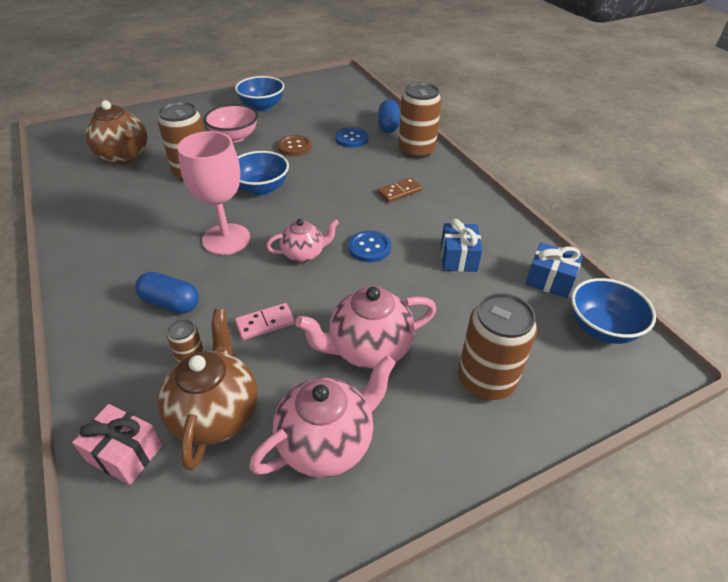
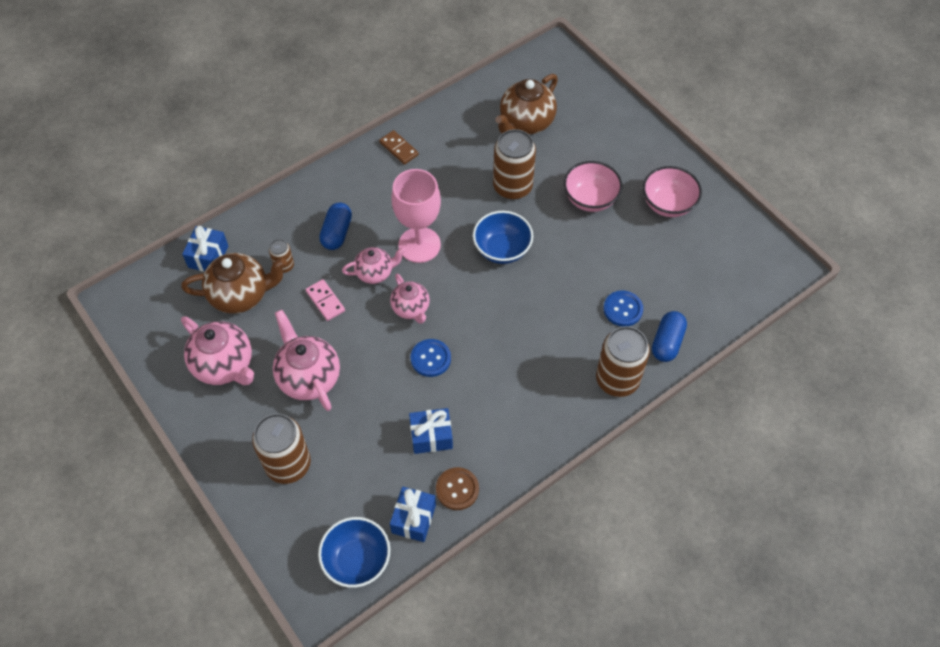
camera: 80 degrees right, 15 degrees up
(125, 453) = (208, 256): pink gift -> blue gift
(245, 276) = (375, 273): none -> pink teapot
(262, 106) = (668, 204): blue bowl -> pink bowl
(294, 147) = (587, 258): brown button -> brown button (457, 489)
(388, 125) = (667, 342): blue capsule -> blue capsule turned 60 degrees counterclockwise
(399, 192) = (528, 372): brown domino -> brown domino (399, 149)

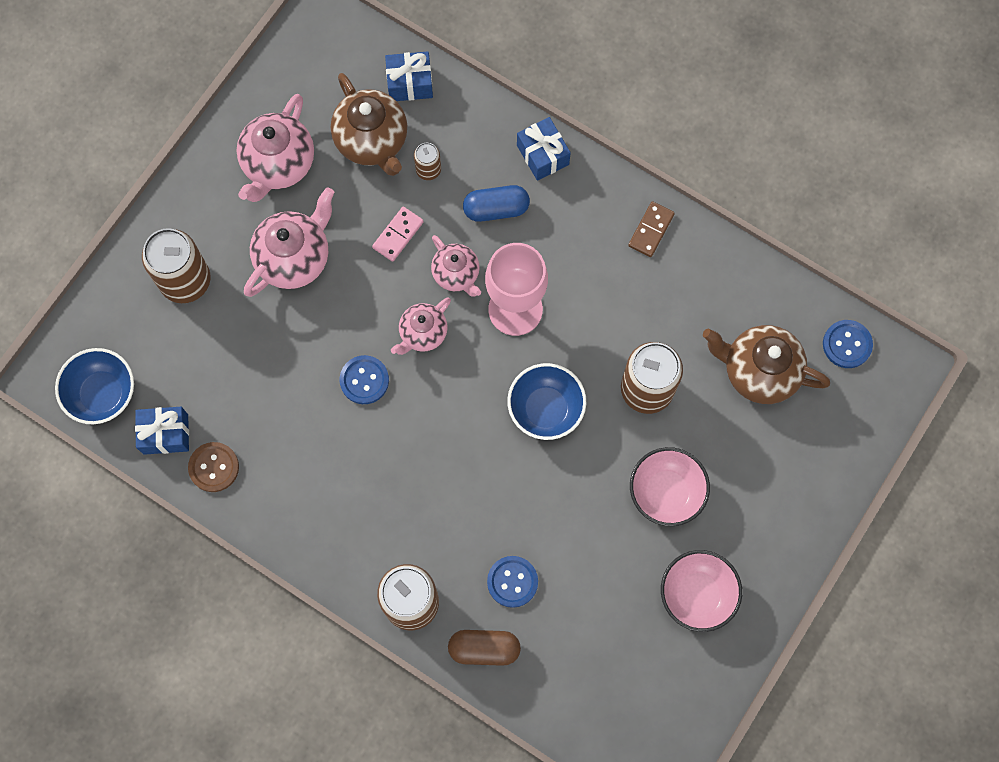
camera: 70 degrees right, 15 degrees up
(431, 436) = (267, 417): blue gift -> blue gift (542, 155)
(527, 73) = (847, 344): none -> blue button
(667, 342) = (484, 649): blue capsule -> brown capsule

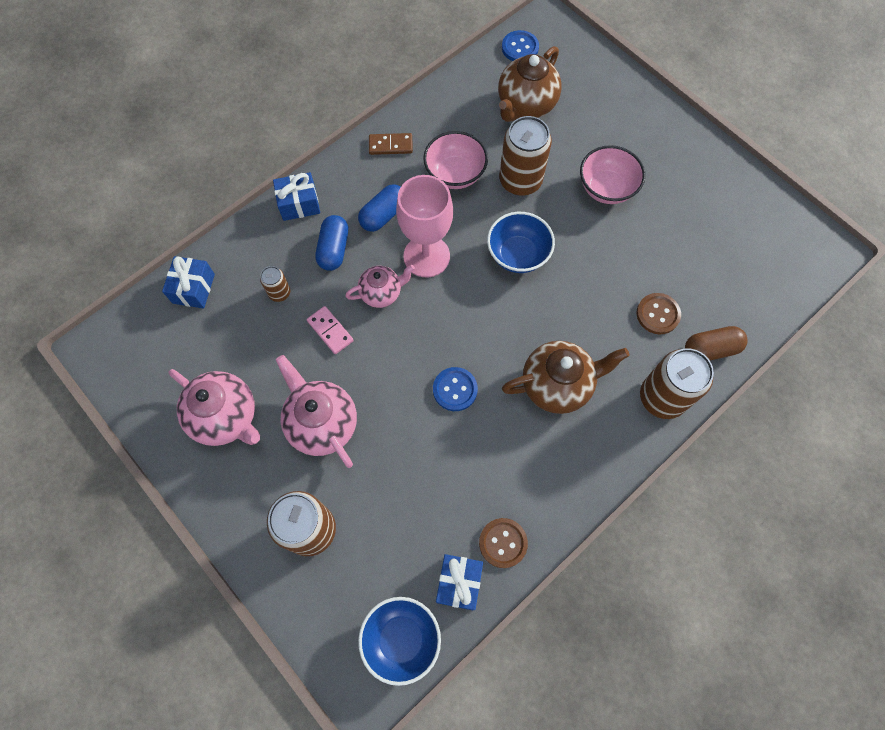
camera: 75 degrees left, 5 degrees down
(372, 141) = (235, 331): brown teapot -> brown teapot (557, 385)
(422, 333) = (426, 332): pink teapot -> none
(484, 649) = (710, 349): brown capsule -> brown capsule turned 60 degrees clockwise
(512, 582) = (658, 314): blue button -> brown button
(555, 249) = (383, 215): none -> blue capsule
(651, 230) = (390, 145): brown domino -> brown domino turned 45 degrees counterclockwise
(697, 594) = (690, 188): pink bowl -> pink bowl (455, 174)

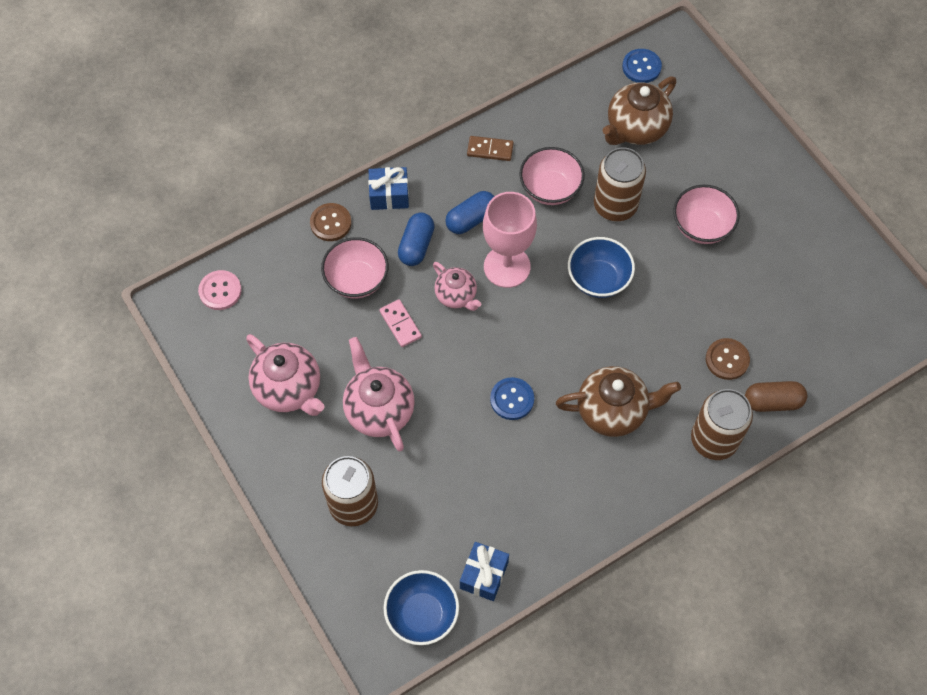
camera: 10 degrees right, 5 degrees down
(141, 326) = (220, 291): none -> pink button
(193, 288) = (274, 262): blue gift -> none
(279, 293) = (357, 280): brown can -> pink bowl
(381, 293) = (456, 296): pink teapot -> pink teapot turned 60 degrees clockwise
(503, 543) = (532, 547): brown button -> brown button (330, 223)

